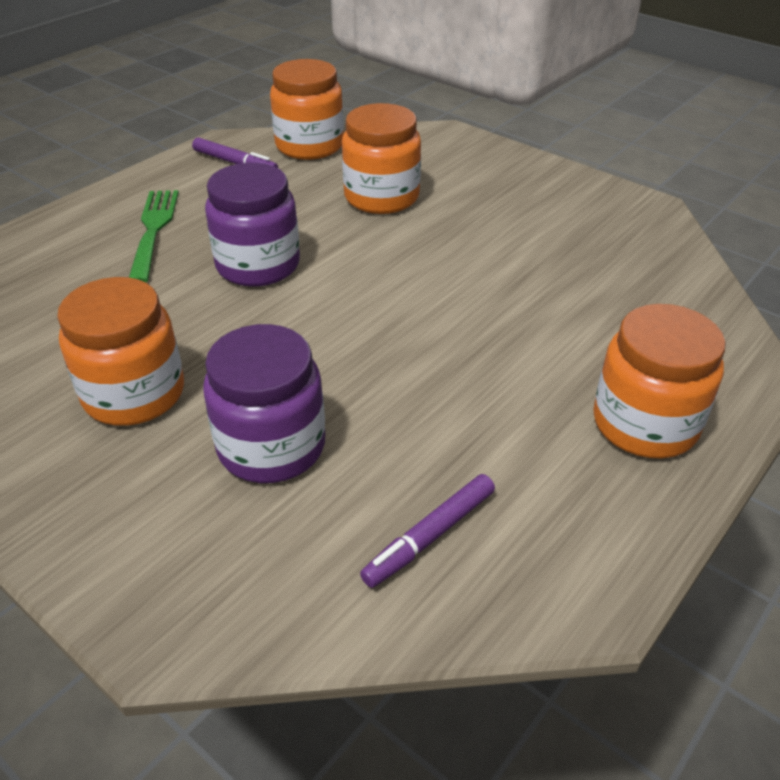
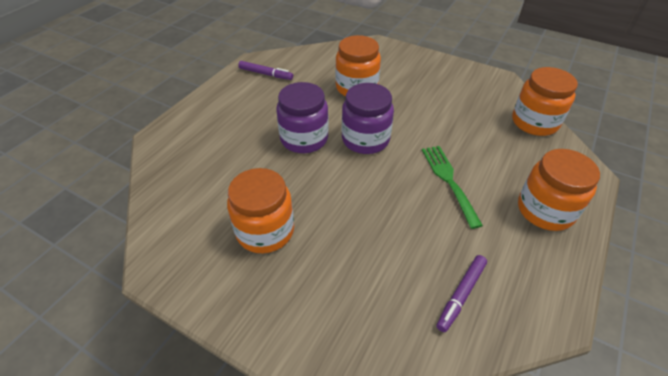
camera: 10 degrees left, 5 degrees up
(154, 230) = (235, 123): green fork -> green fork (449, 181)
(271, 446) = (355, 253): purple jar -> purple jar (365, 139)
(309, 146) = (304, 59): orange jar -> orange jar (534, 122)

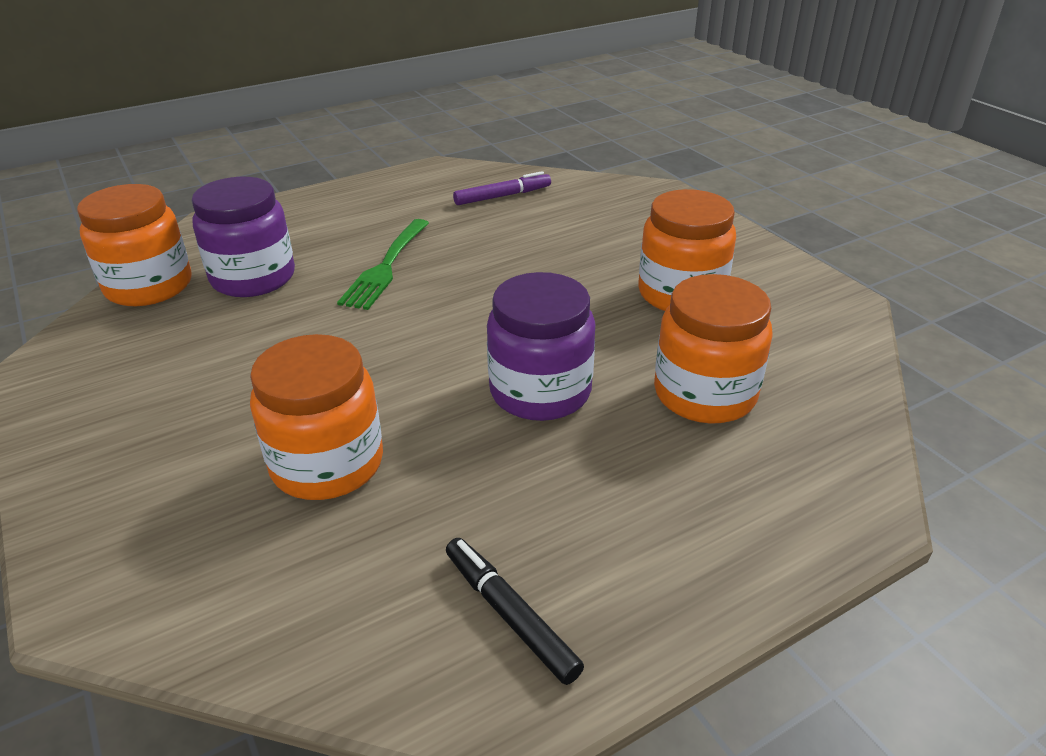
camera: 150 degrees left, 10 degrees down
(266, 74) = (510, 615): purple marker -> black marker
(365, 139) = (434, 353): purple jar -> purple jar (253, 278)
(545, 210) = (324, 214): orange jar -> orange jar (704, 394)

